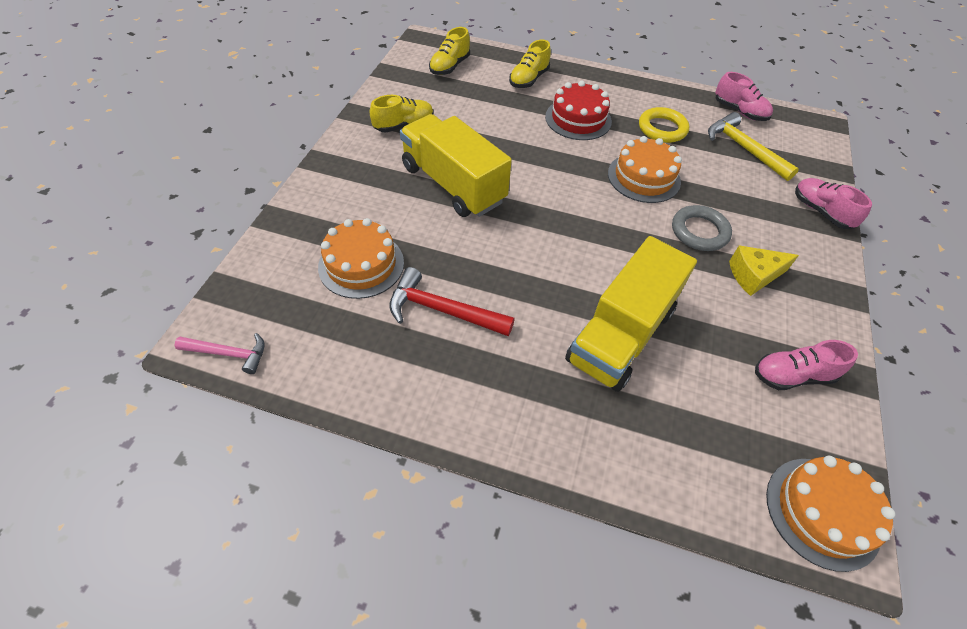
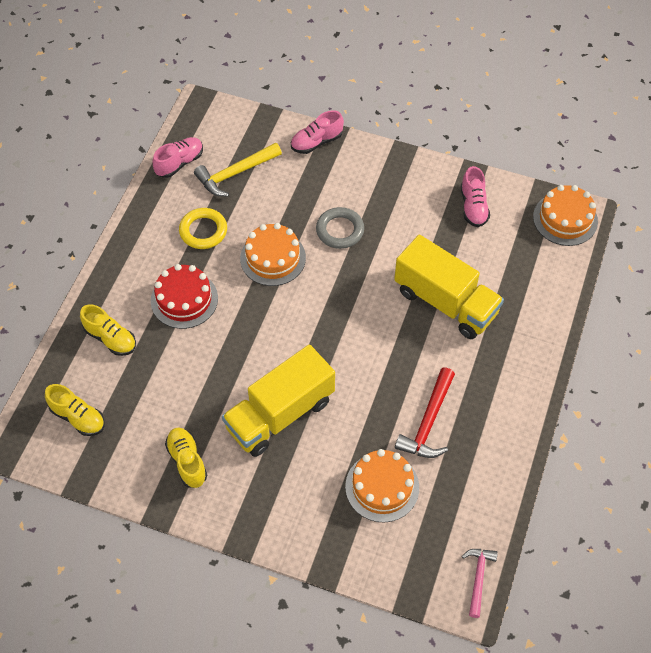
camera: 85 degrees left, 5 degrees up
(753, 275) = (386, 205): yellow cheese -> none

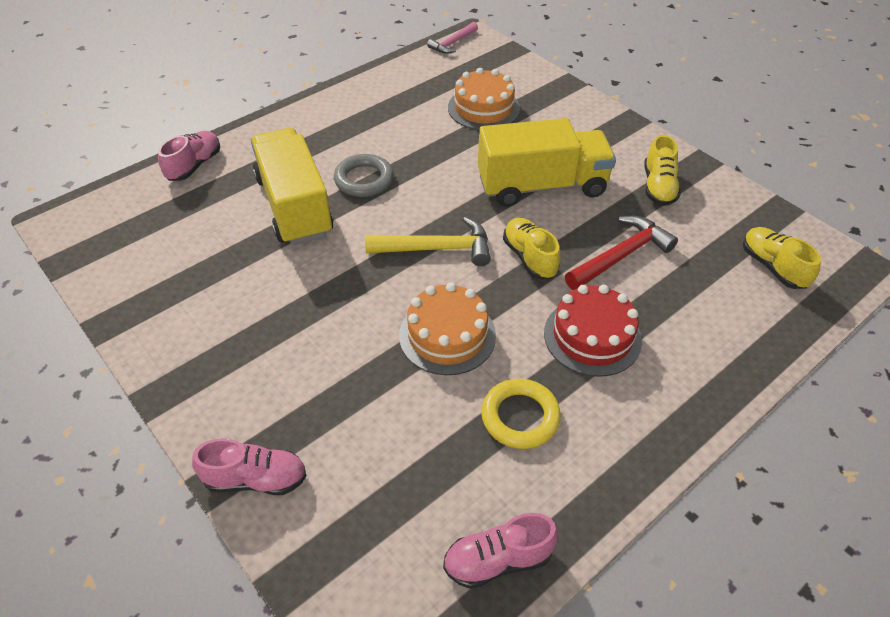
camera: 150 degrees left, 10 degrees down
(110, 338) = (709, 332): yellow shoe -> yellow shoe (529, 257)
(235, 174) = (418, 489): yellow hammer -> yellow hammer (437, 248)
(340, 230) = (337, 330): grey ring -> grey ring (364, 179)
(428, 422) = (405, 129): red hammer -> red hammer (621, 255)
(473, 206) = (157, 282): pink shoe -> pink shoe (194, 165)
(565, 219) = (83, 225): orange cake -> none

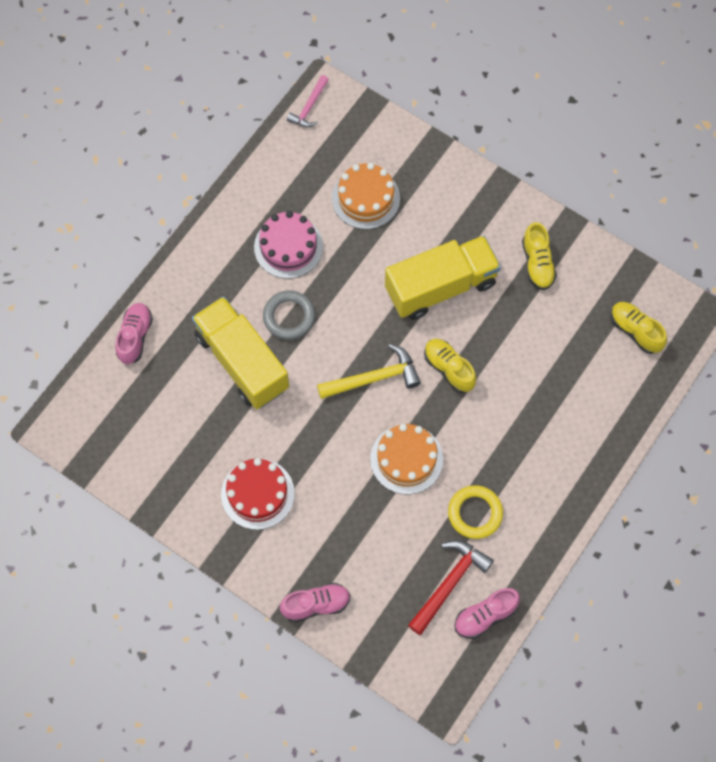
camera: 15 degrees left, 20 degrees up
(389, 128) = (288, 247): none -> pink cake
(592, 336) = (511, 433): red cake -> red cake (257, 494)
(621, 255) = (519, 348): red hammer -> red hammer (449, 583)

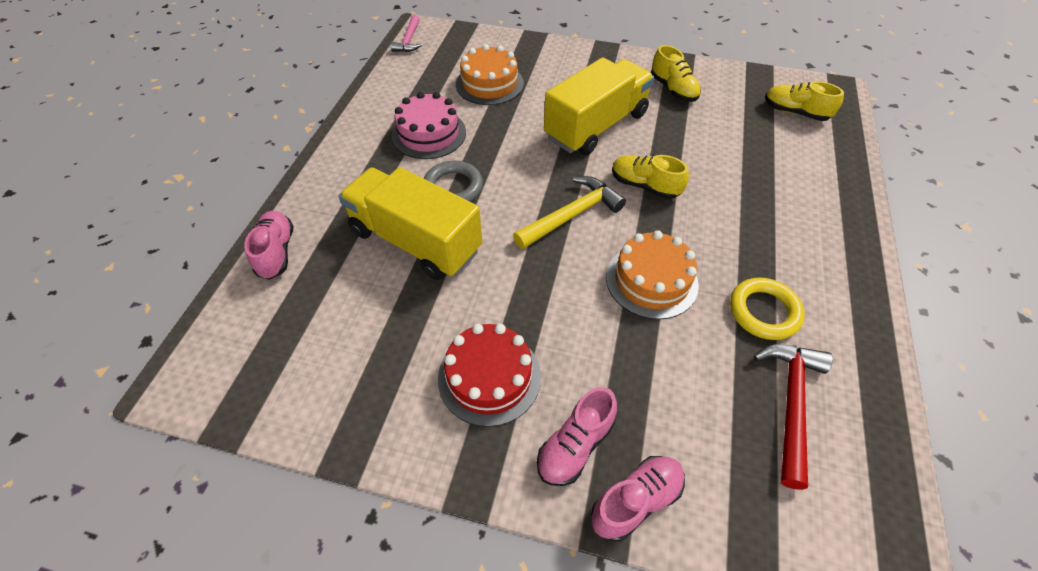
camera: 20 degrees left, 15 degrees down
(485, 616) = (862, 430): pink shoe -> pink shoe (575, 445)

